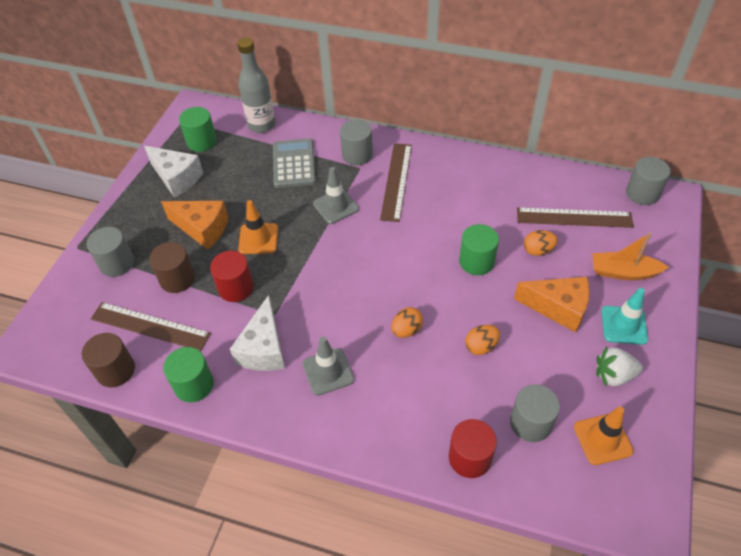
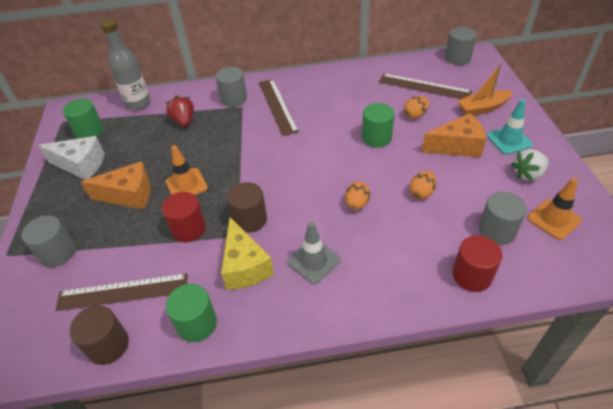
camera: 25 degrees left, 5 degrees down
(177, 279) = (128, 243): brown cylinder -> brown cylinder (250, 219)
(264, 348) = (245, 266): white cheese -> yellow cheese
(294, 164) = (184, 121): grey calculator -> red strawberry
(336, 206) = (239, 139): grey traffic cone -> none
(574, 217) = (424, 86): brown ruler -> brown ruler turned 45 degrees clockwise

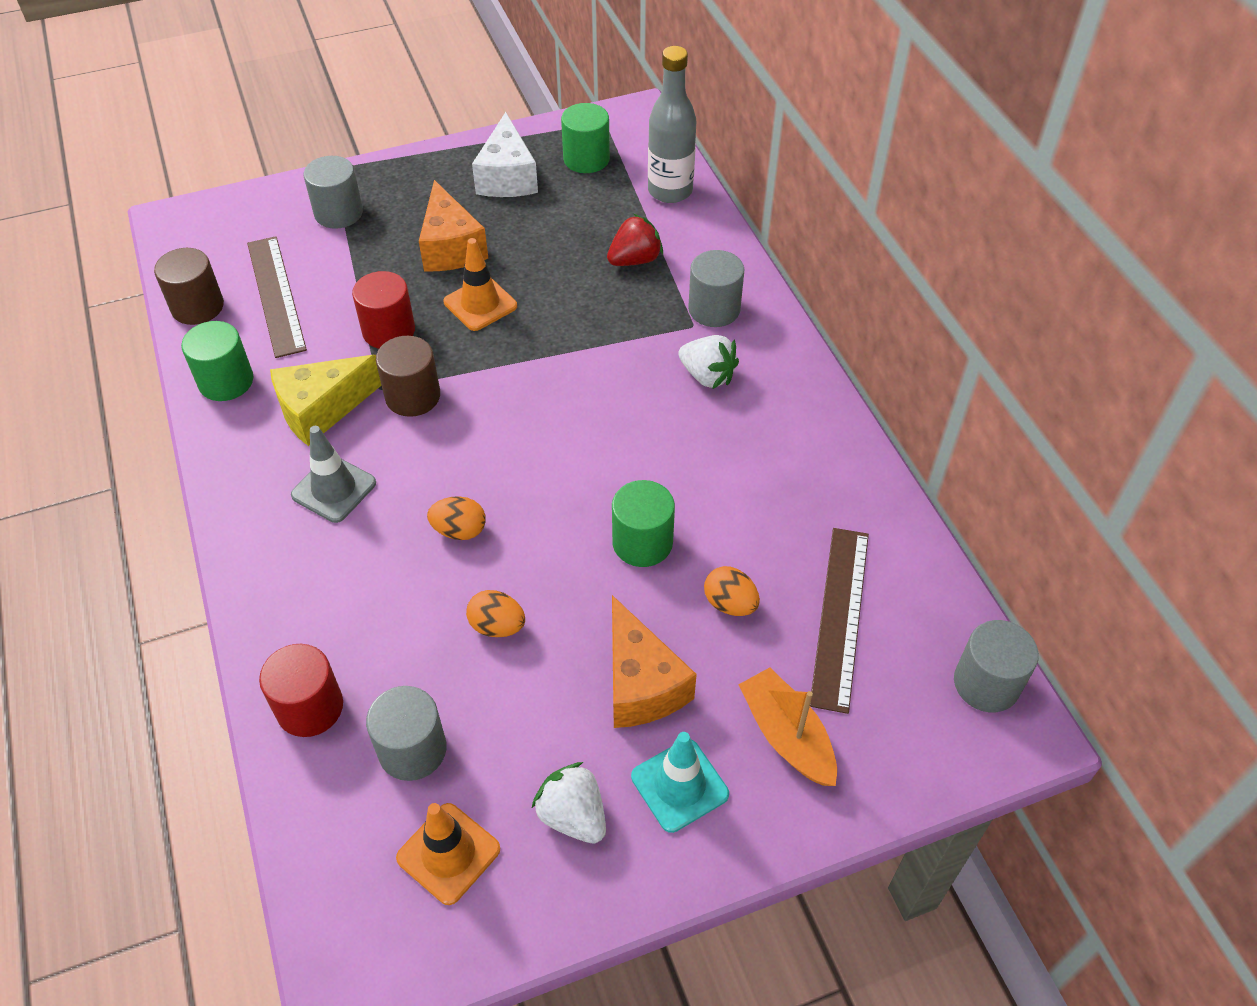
camera: 75 degrees right, 5 degrees up
(277, 106) = (707, 376): brown ruler -> white strawberry

